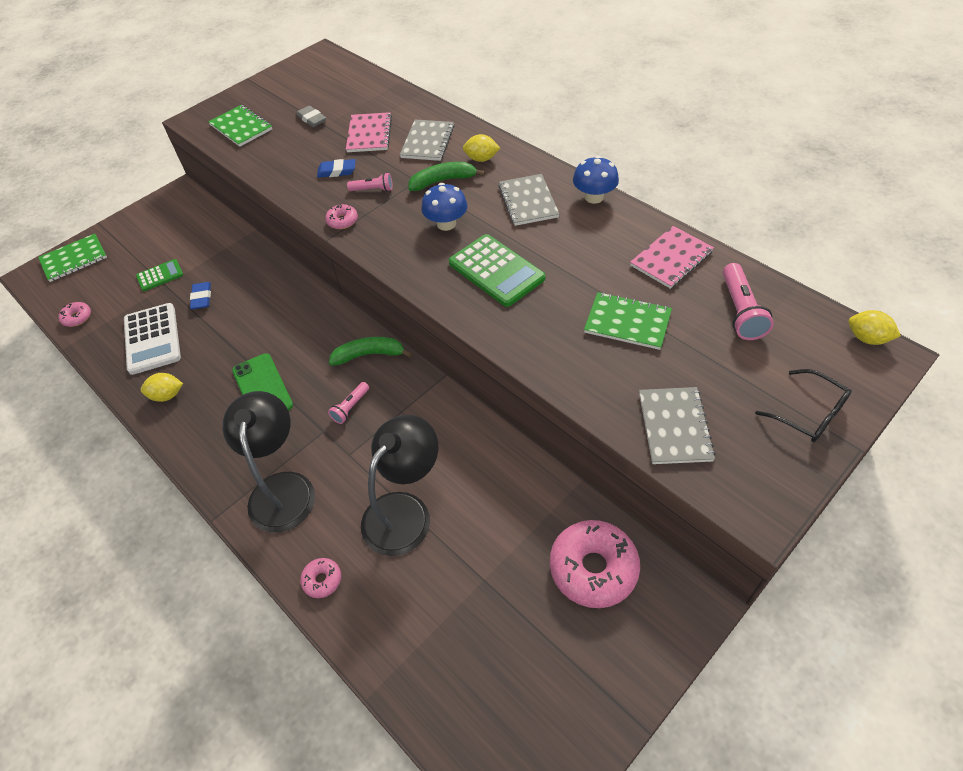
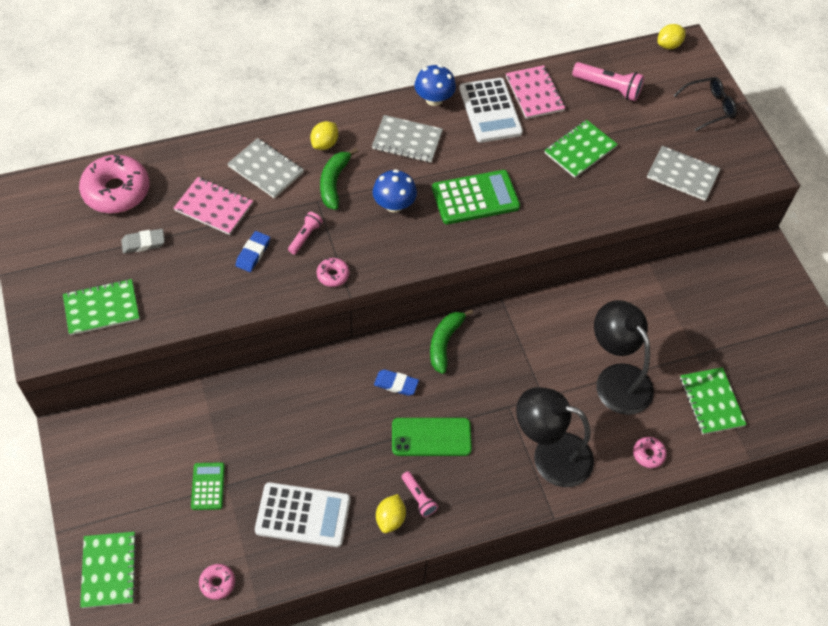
camera: 70 degrees left, 5 degrees up
(202, 298) = (273, 455): blue eraser -> blue eraser (396, 384)
(350, 407) = (495, 378): pink flashlight -> pink flashlight (418, 497)
(425, 622) = (711, 402): none -> green notebook
(593, 568) = (717, 289): pink donut -> pink donut (116, 191)
(616, 237) = (490, 111): none -> white calculator

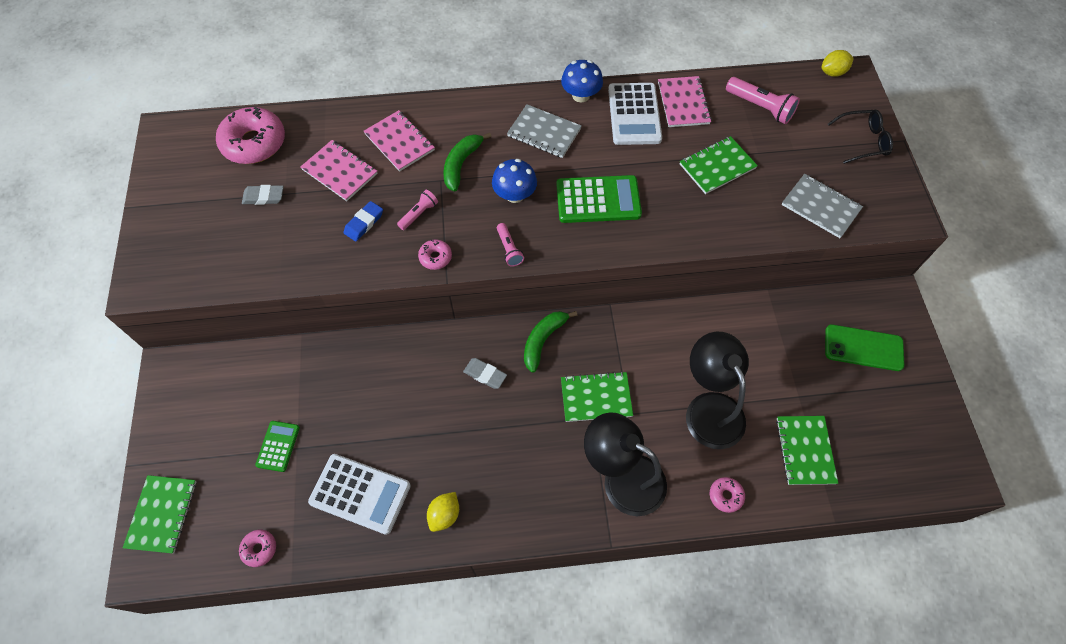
camera: 15 degrees right, 5 degrees up
(101, 308) = (205, 255): green notebook -> green notebook (596, 397)
(266, 169) = (399, 142): grey notebook -> pink notebook
(325, 144) = (463, 125): yellow lemon -> none
(396, 384) = (485, 374): blue eraser -> grey eraser
(418, 497) = (478, 497): pink flashlight -> pink flashlight (509, 249)
(431, 437) = (506, 436): green phone -> green phone (863, 348)

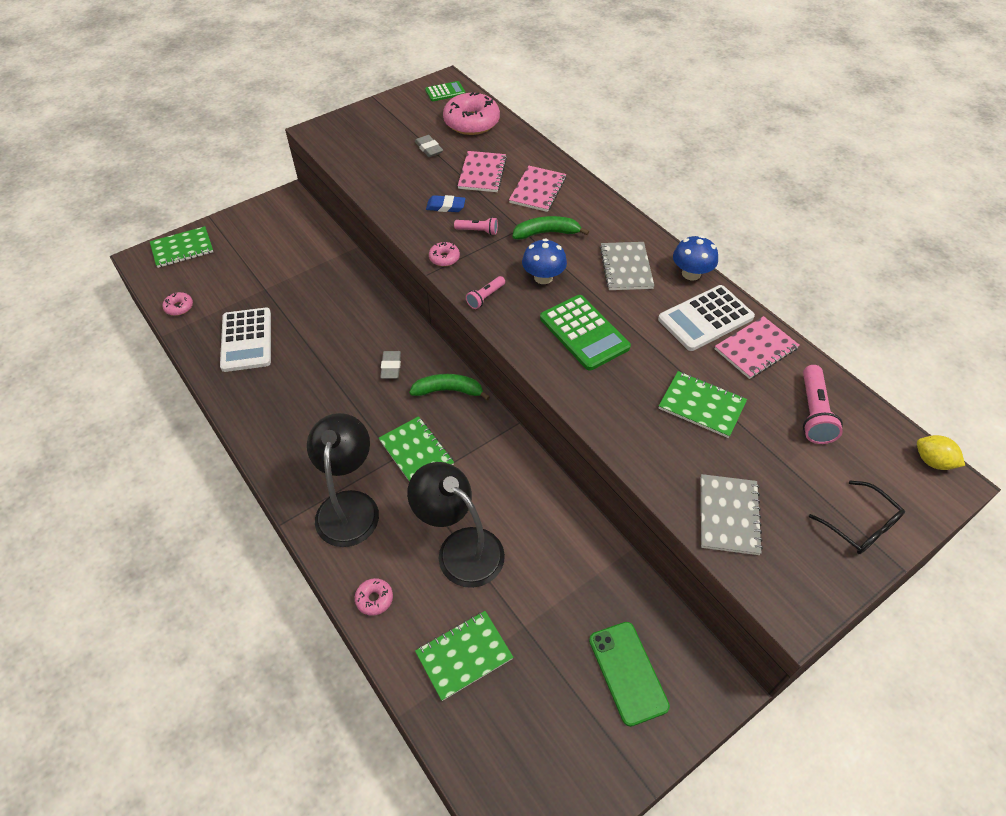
camera: 60 degrees right, 10 degrees down
(278, 446) = (261, 278): green calculator -> green calculator (445, 92)
(444, 515) = (254, 397): yellow lemon -> none
(709, 408) = (460, 548): black lamp -> black lamp turned 90 degrees counterclockwise

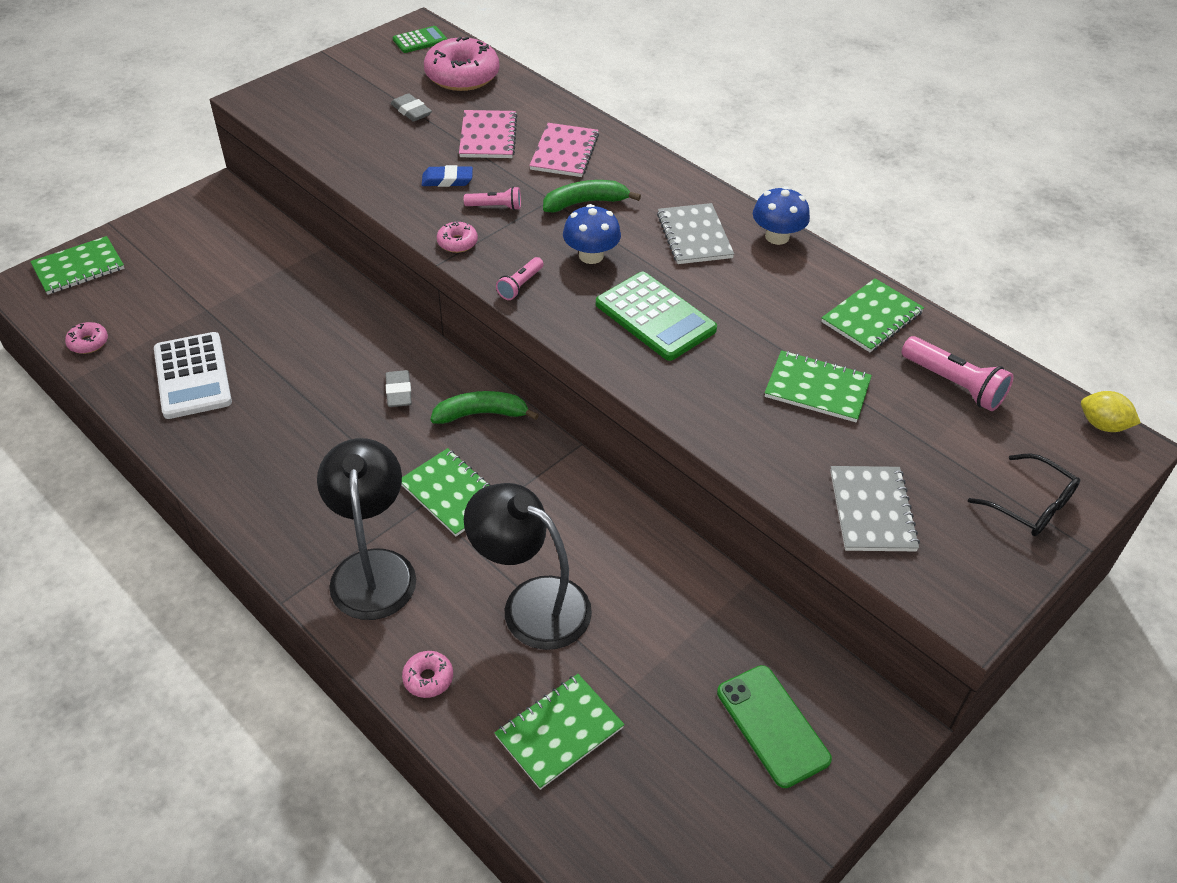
camera: 10 degrees left, 5 degrees down
(705, 318) = (804, 288): white calculator -> none
(756, 349) = (872, 317): pink notebook -> green notebook
(813, 413) = (953, 384): pink flashlight -> pink flashlight turned 45 degrees counterclockwise

